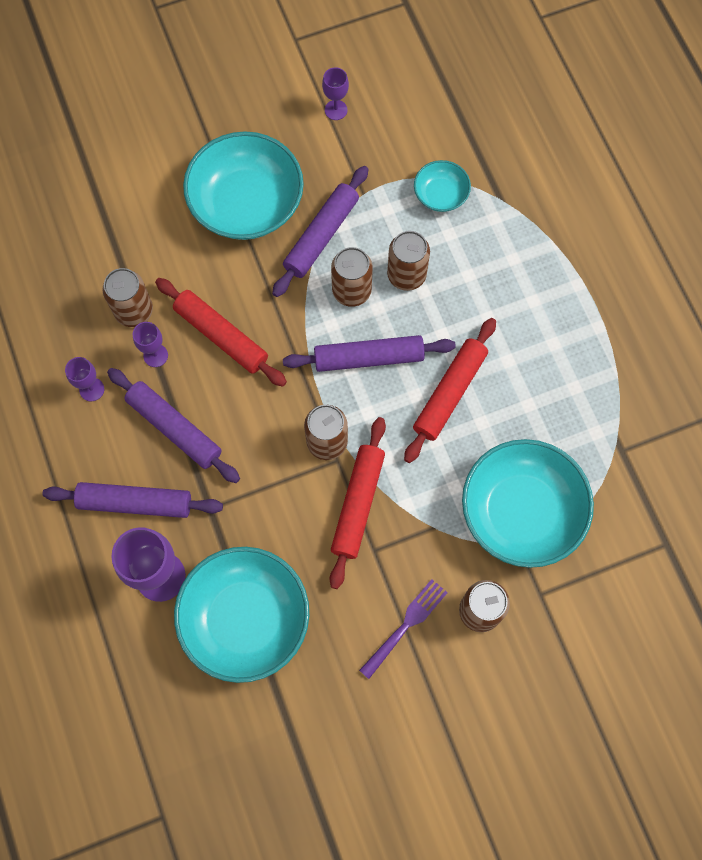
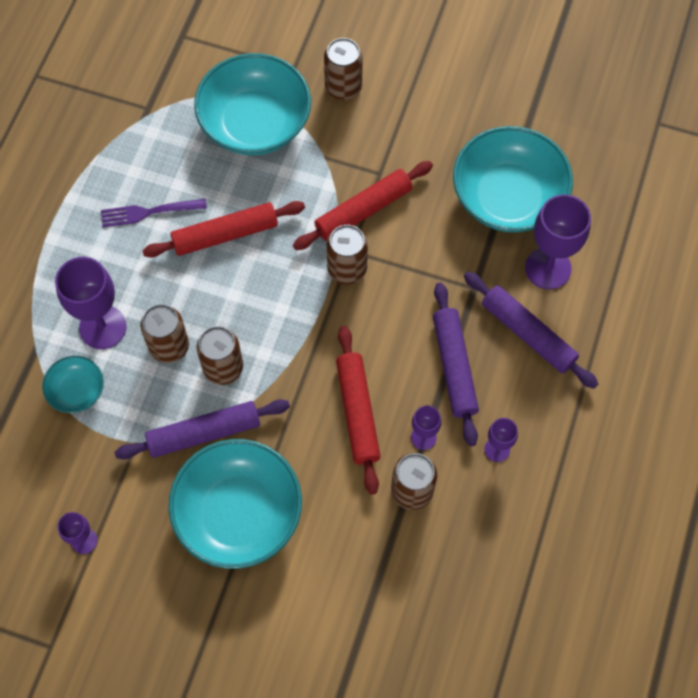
camera: 140 degrees left, 5 degrees down
(368, 358) = (259, 305): purple rolling pin -> none
(405, 625) = (400, 114): purple fork -> purple fork (149, 212)
(469, 250) = (103, 327): none -> purple goblet

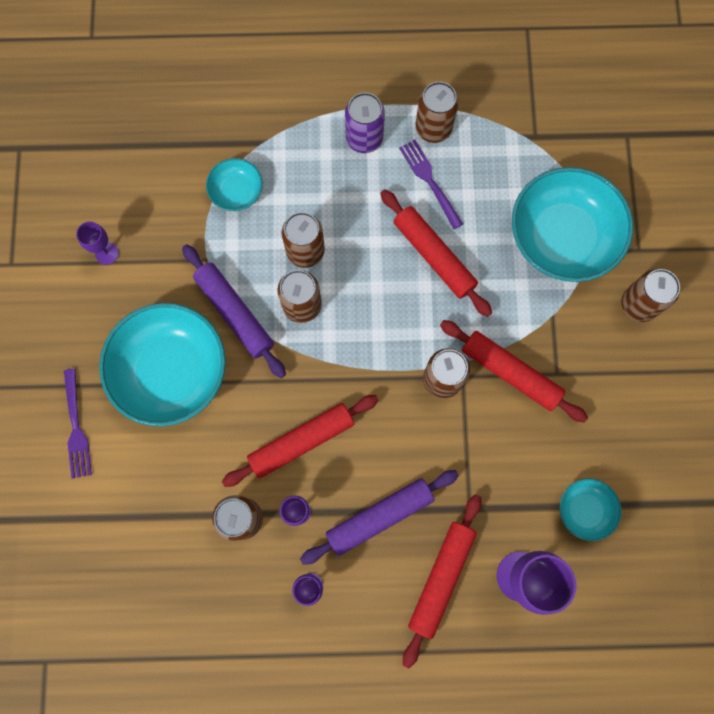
camera: 70 degrees right, 10 degrees up
(77, 254) = (364, 138): none -> purple can
(97, 190) = (433, 128): none -> brown can
(103, 327) = (303, 188): purple goblet -> none
(259, 627) = (76, 427): none -> purple fork
(508, 197) = (584, 510): turquoise bowl -> turquoise bowl, size x0.48
(527, 334) = (441, 578): purple rolling pin -> red rolling pin

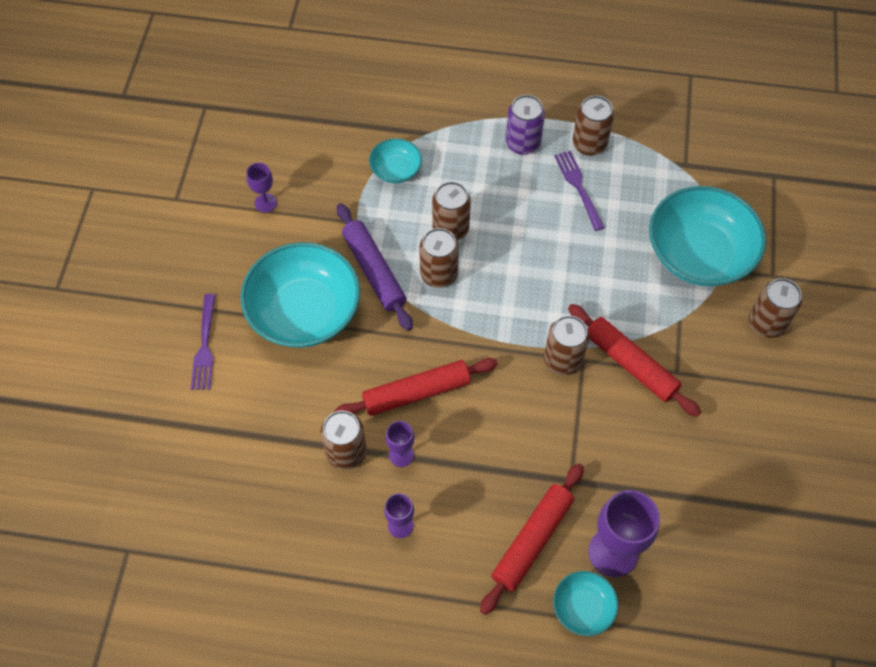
camera: 10 degrees right, 15 degrees down
(379, 516) = (480, 473): purple rolling pin -> none
(434, 256) = (572, 251): red rolling pin -> none
(584, 510) = (687, 501): turquoise bowl -> turquoise bowl (583, 607)

